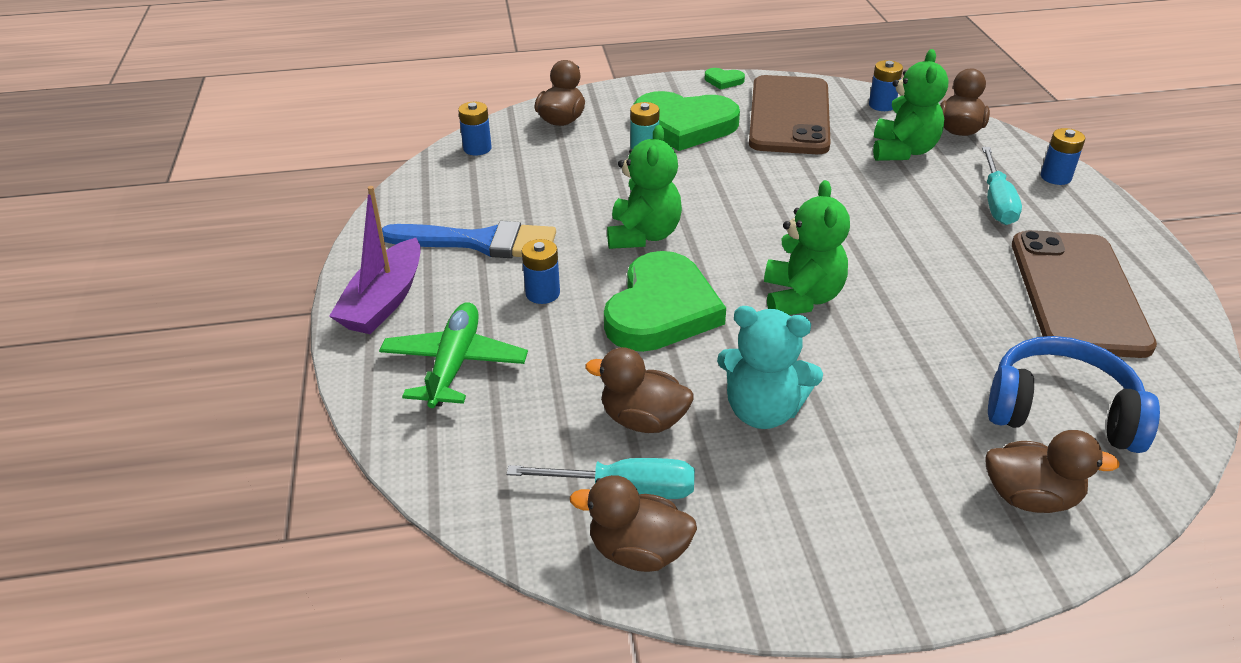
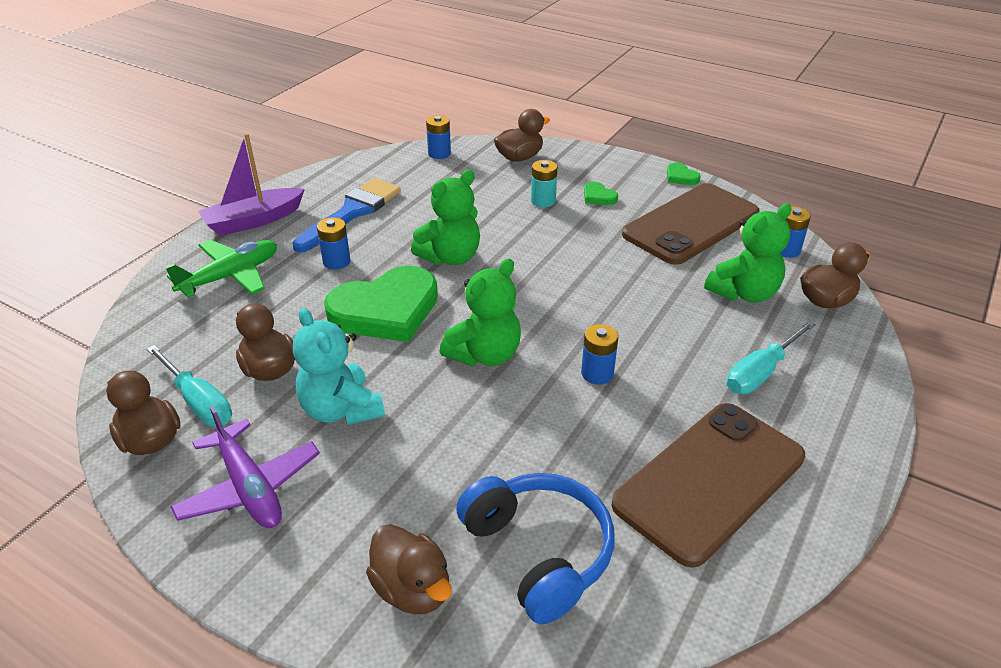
camera: 40 degrees right, 0 degrees up
(480, 242) = (352, 213): blue brush -> blue brush turned 105 degrees counterclockwise
(684, 125) = (598, 197): green heart -> green heart, size x0.41
(794, 521) = (249, 487): none -> purple plane
(1055, 177) = (856, 382): blue battery -> blue battery (597, 373)

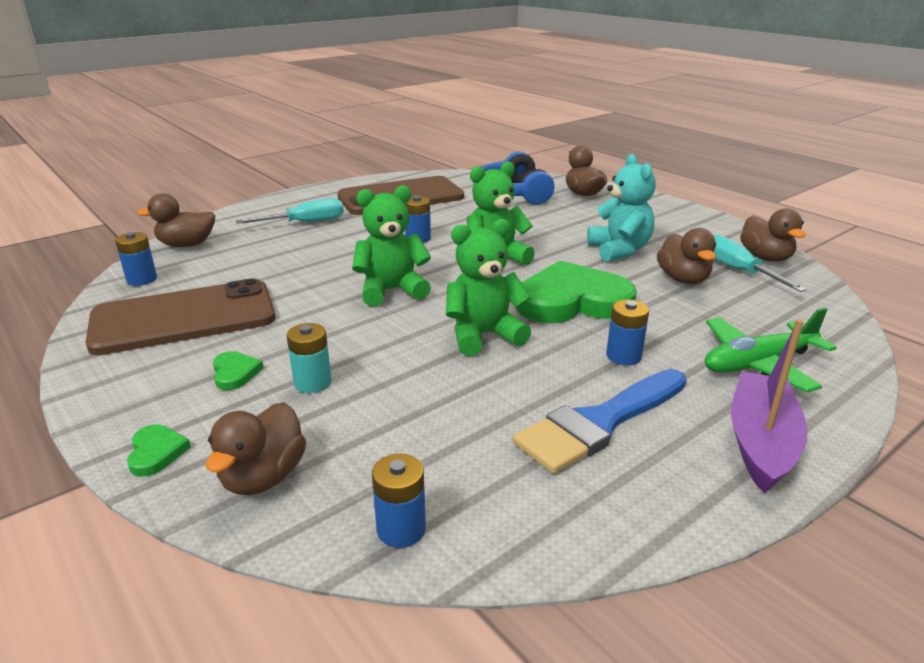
camera: 160 degrees left, 10 degrees down
(249, 487) = (680, 230): purple plane -> none
(253, 221) = (760, 442): purple boat -> purple boat turned 60 degrees counterclockwise
(519, 157) = (263, 477): brown duck -> brown duck turned 60 degrees counterclockwise
(681, 177) = (87, 378): green heart -> green heart (156, 452)
(744, 293) = (239, 259): green teddy bear -> green teddy bear (391, 291)

